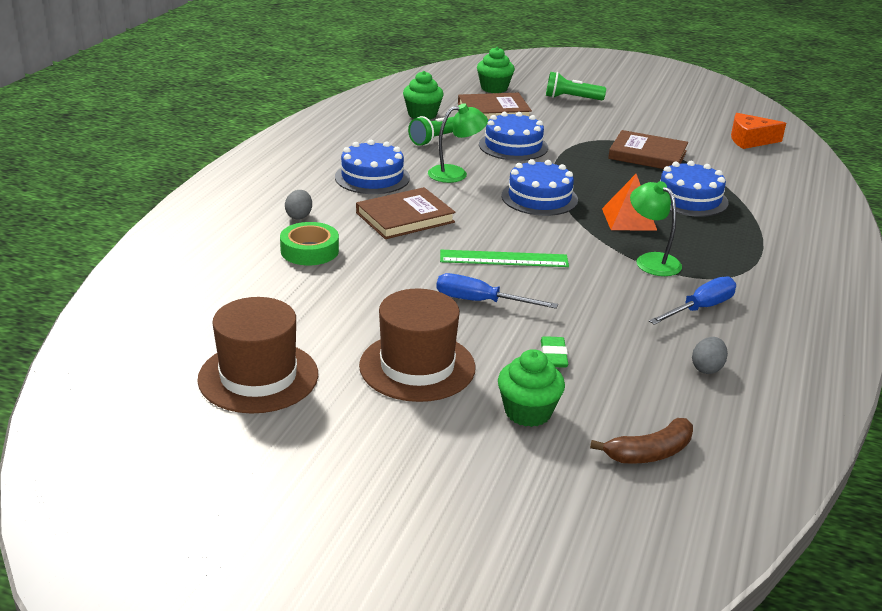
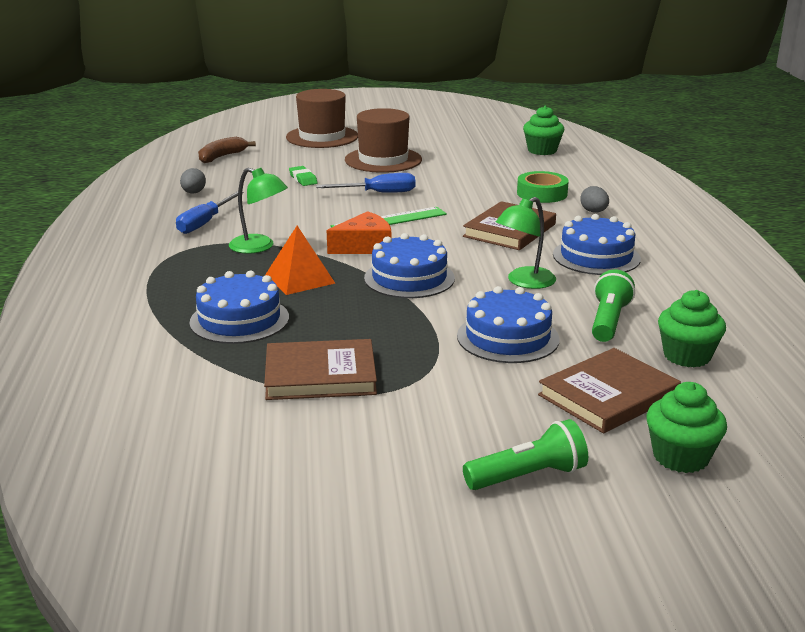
camera: 155 degrees right, 5 degrees down
(258, 377) = (464, 142): brown hat -> brown hat (322, 137)
(528, 412) = (300, 157): green cupcake -> green cupcake (542, 150)
(750, 140) = (160, 462): orange cheese -> orange cheese (364, 246)

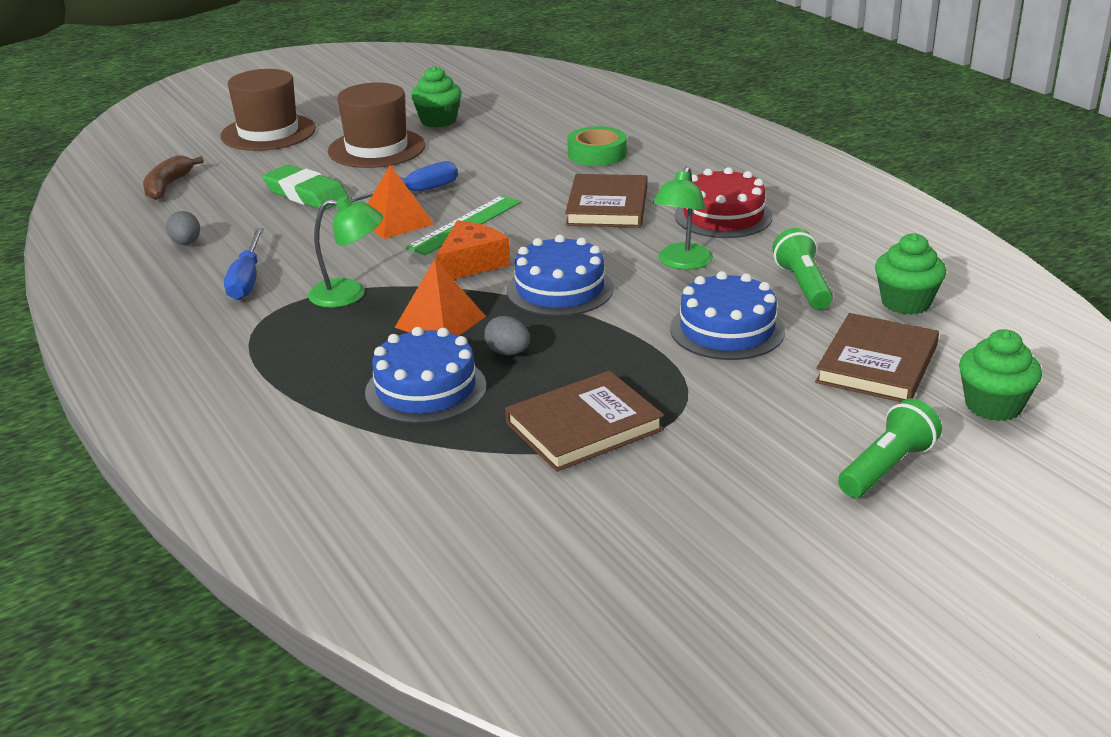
camera: 25 degrees left, 5 degrees up
(303, 179) = (306, 194): green eraser -> green eraser, size x1.75
(343, 208) = (396, 221): none -> orange pyramid
(542, 150) = (544, 100): green cupcake -> green cupcake (438, 121)
(594, 212) = (671, 164): grey egg -> grey egg (508, 352)
(596, 257) = (723, 216): blue cake -> red cake

